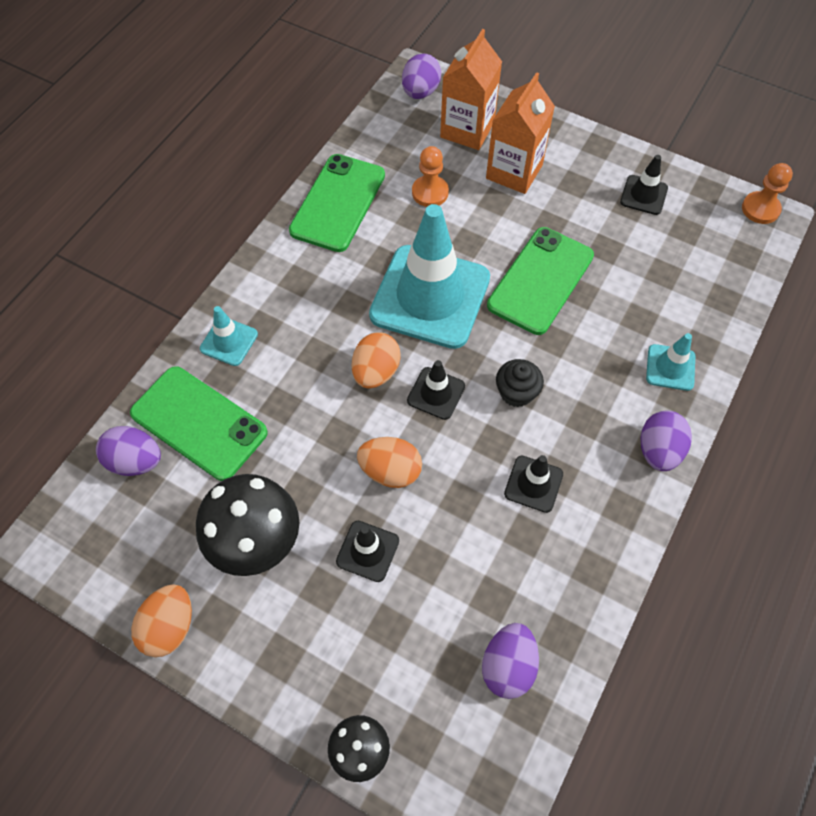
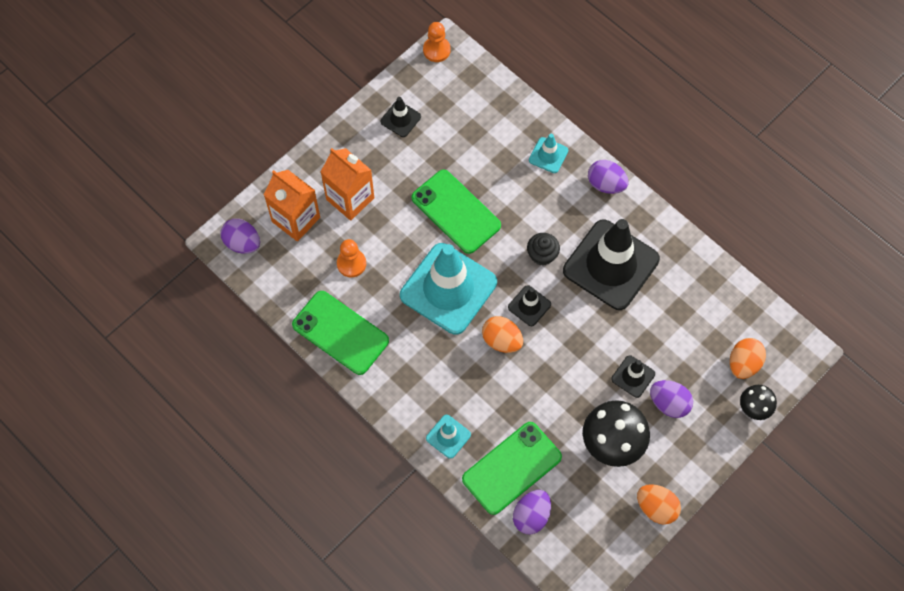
camera: 75 degrees left, 5 degrees up
(390, 471) = (580, 349): orange egg -> orange egg (743, 364)
(508, 666) = (722, 314): purple egg -> purple egg (669, 403)
(533, 484) = (611, 265): black traffic cone -> black traffic cone, size x2.28

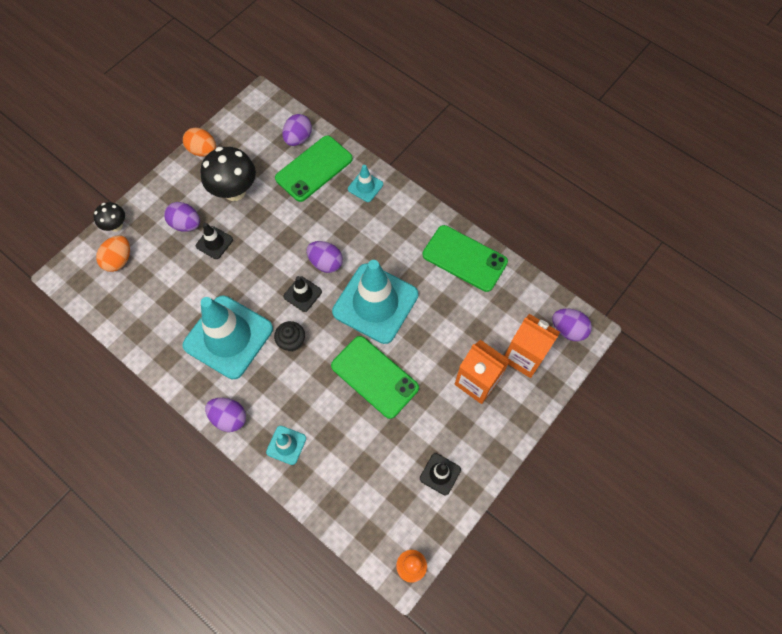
camera: 175 degrees right, 0 degrees up
(351, 263) = (465, 319): orange pawn -> none
(502, 340) = (326, 263): orange egg -> purple egg
(611, 265) = (228, 337): black traffic cone -> turquoise traffic cone

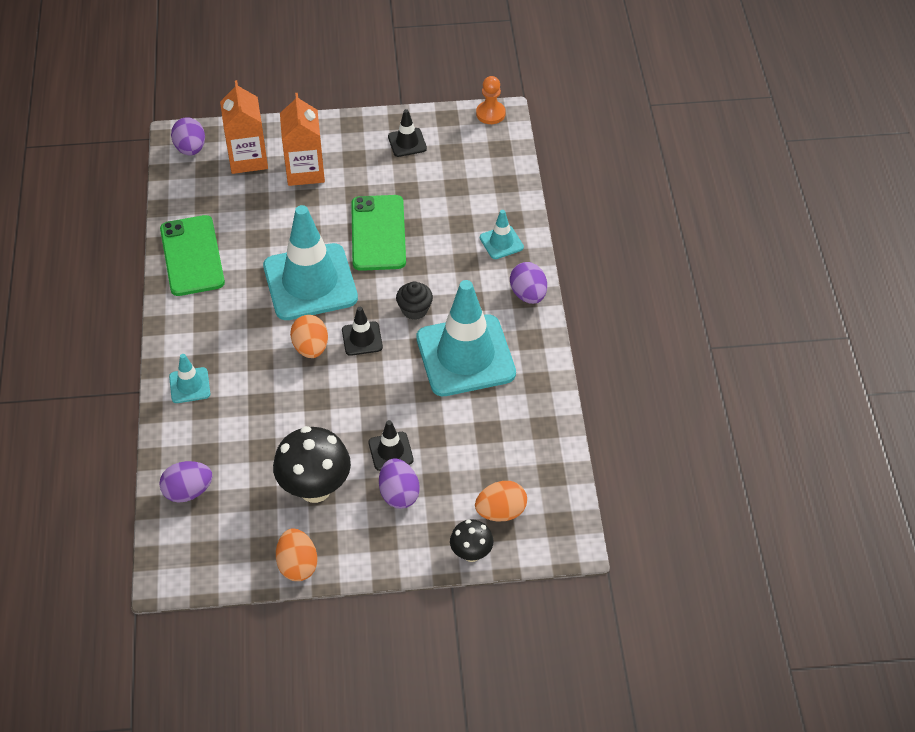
camera: 135 degrees left, 15 degrees down
(314, 169) = (213, 445): green phone -> none
(326, 263) = (311, 348): purple egg -> orange egg

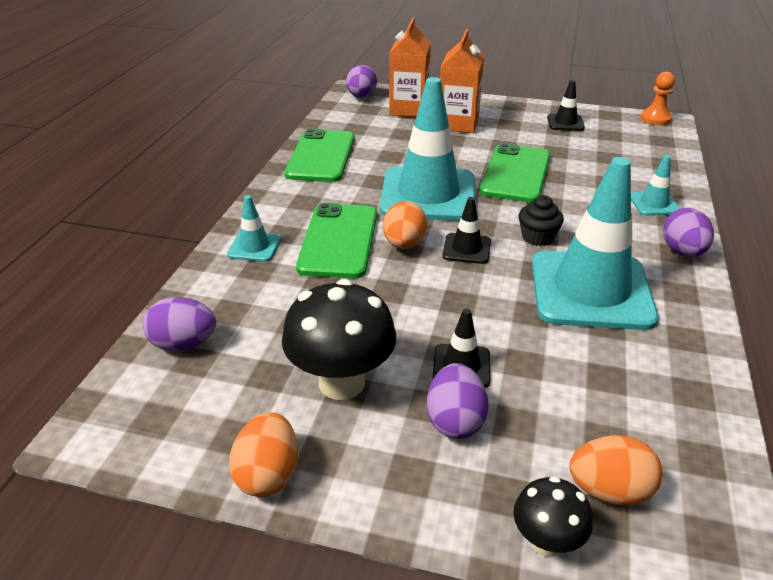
camera: 20 degrees right, 15 degrees down
(256, 359) = (338, 241): none -> green phone

